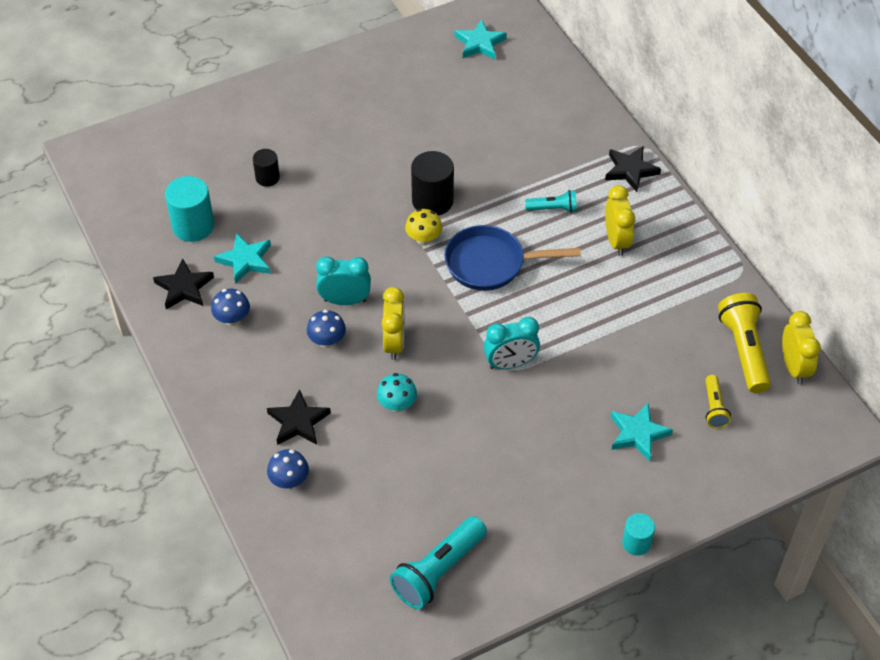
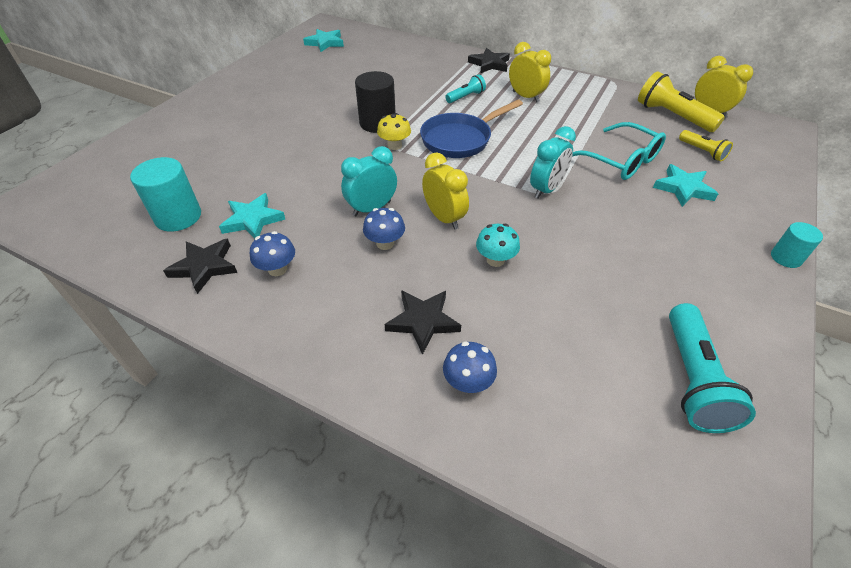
camera: 35 degrees left, 5 degrees down
(267, 177) = (226, 159): black cylinder -> none
(617, 371) = (620, 160): none -> turquoise glasses

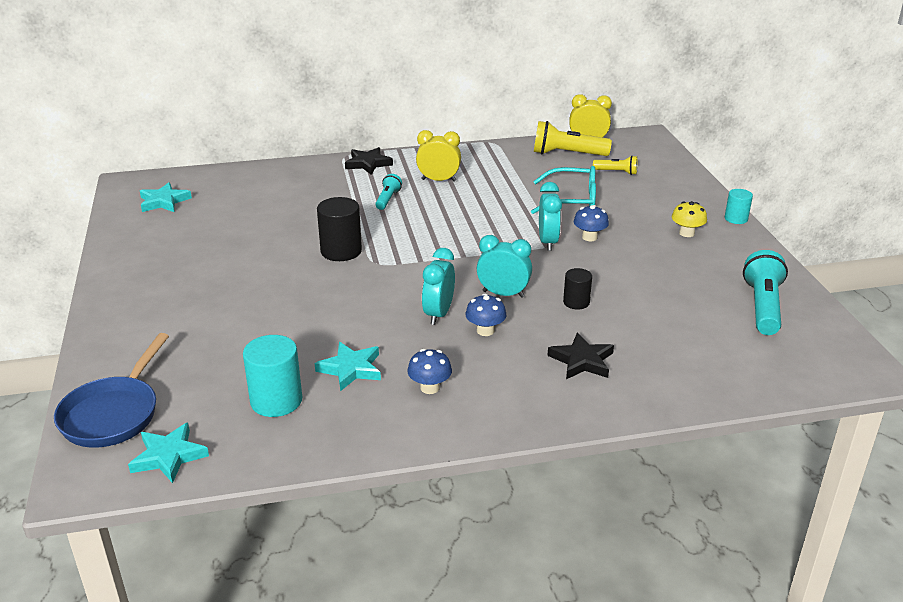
camera: 40 degrees left, 15 degrees down
(204, 267) = (366, 418): black star -> none
(394, 145) = (385, 262): yellow mushroom -> yellow mushroom (686, 233)
(444, 218) = (503, 294): yellow clock -> turquoise clock
(460, 139) = (433, 234): blue pan -> blue pan (113, 414)
(468, 382) = (654, 375): blue mushroom -> blue mushroom (589, 237)
(495, 260) = (576, 302): turquoise mushroom -> black cylinder
(683, 188) = (634, 202): turquoise star -> turquoise star (169, 456)
(692, 379) = (762, 306): turquoise flashlight -> turquoise flashlight turned 135 degrees counterclockwise

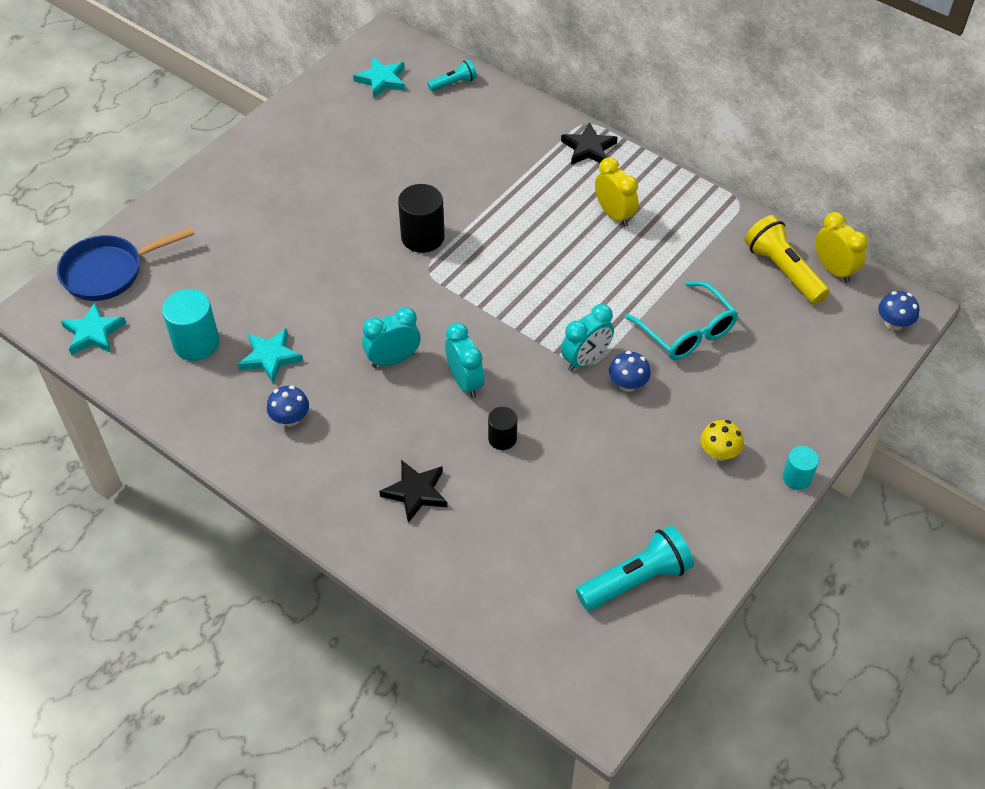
camera: 50 degrees right, 20 degrees up
(387, 199) = (539, 206): turquoise flashlight -> turquoise flashlight (454, 83)
(485, 331) = (398, 404): blue mushroom -> blue mushroom (893, 323)
(616, 172) = (789, 330): yellow flashlight -> none

